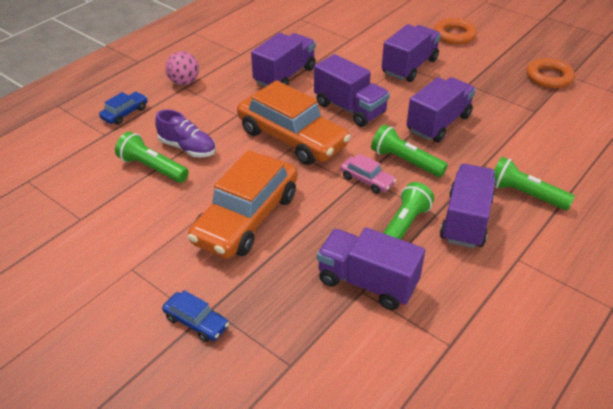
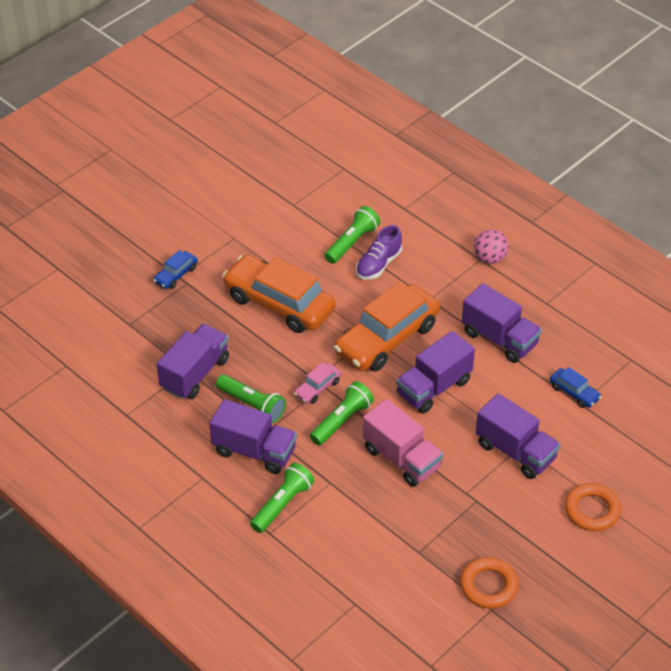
camera: 95 degrees right, 5 degrees up
(125, 113) = (436, 219): blue car -> blue car (574, 392)
(438, 123) = (401, 458): purple truck -> pink truck

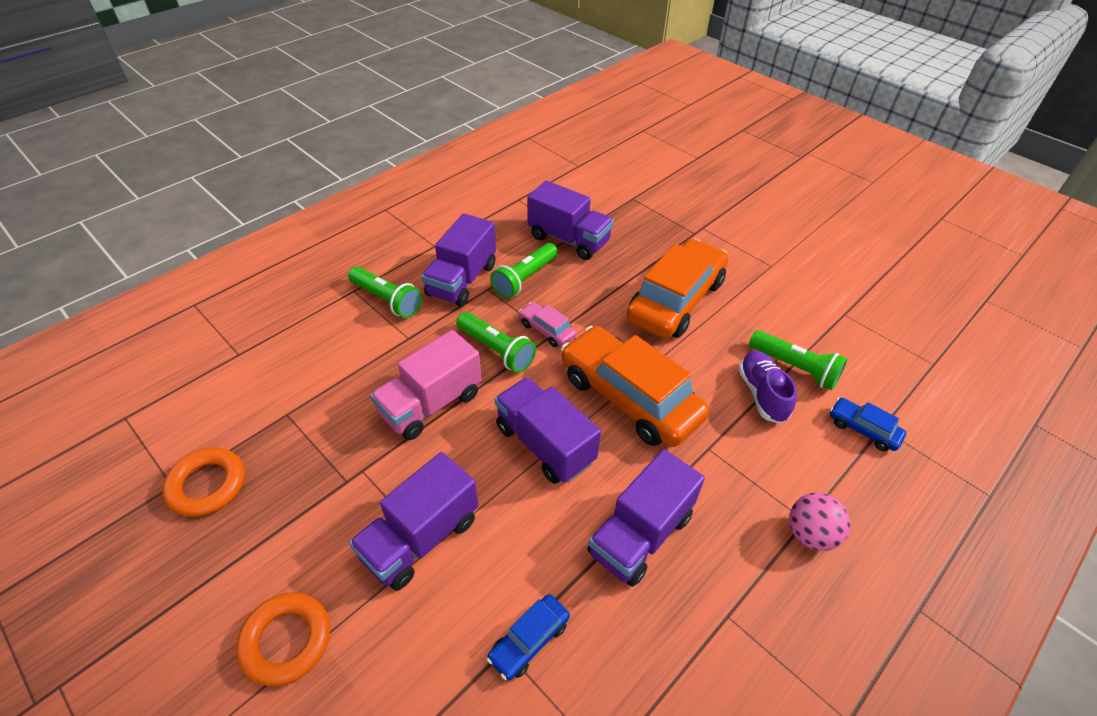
camera: 90 degrees right, 0 degrees up
(176, 275) = (704, 225): blue car -> blue car (863, 429)
(378, 264) = (762, 394): purple shoe -> purple shoe turned 45 degrees clockwise

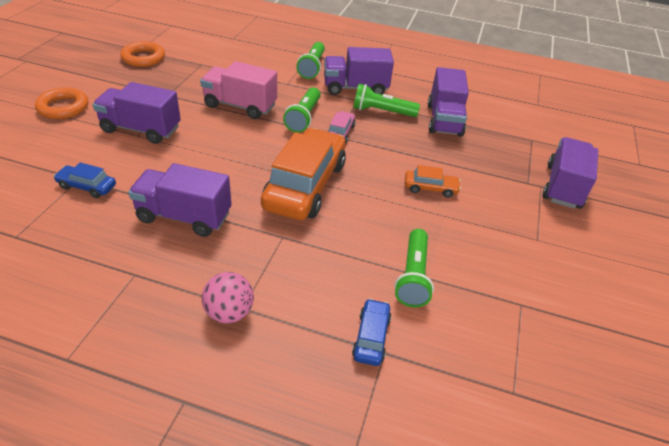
camera: 60 degrees right, 5 degrees down
(544, 444) = (236, 157): purple truck -> purple truck (563, 187)
(676, 300) = (430, 188): orange car -> orange car, size x0.44
(762, 394) = (364, 259): purple shoe -> none

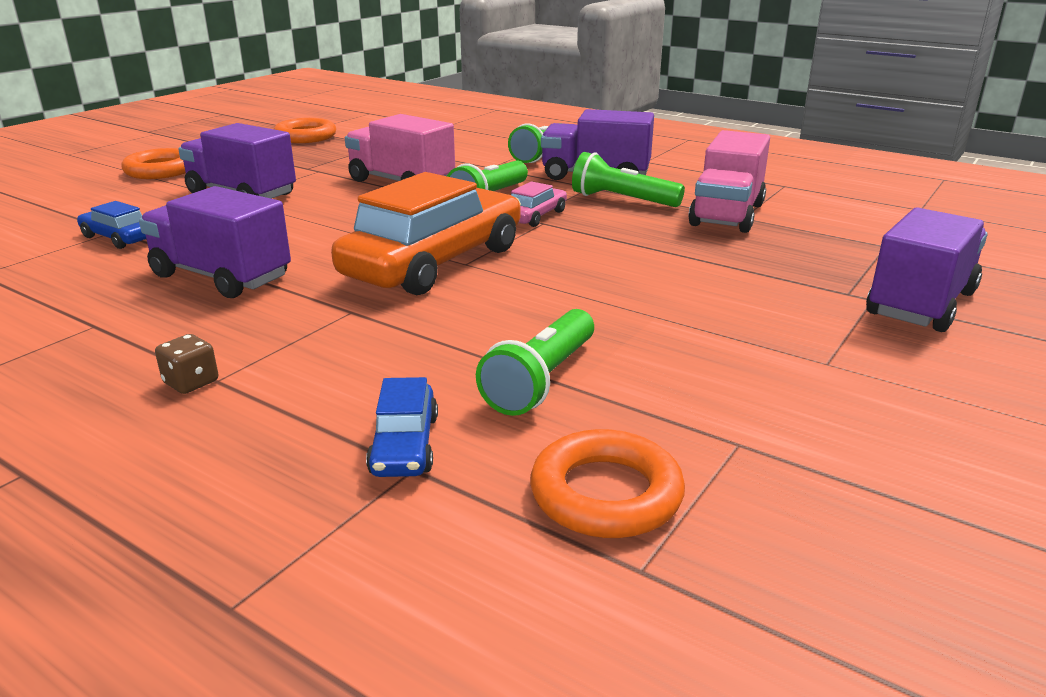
camera: 20 degrees right, 15 degrees down
(229, 313) = (191, 382): pink ball -> brown dice
(371, 337) = (404, 445): blue car -> blue car turned 150 degrees clockwise
(430, 188) = (649, 283): orange car -> none
(444, 120) = (727, 215): purple truck -> pink truck
(479, 350) = (606, 494): none -> orange ring

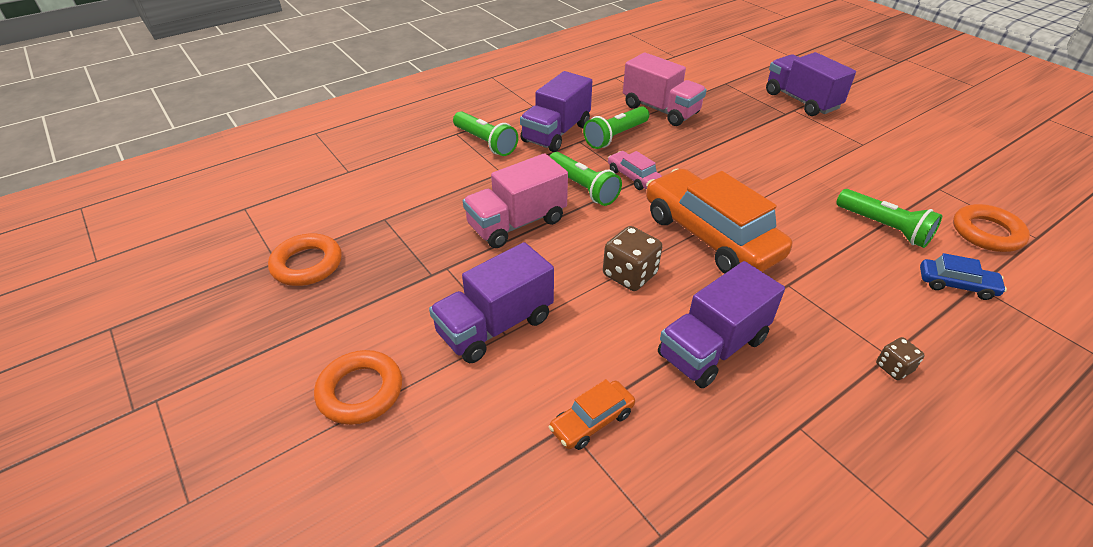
camera: 70 degrees left, 15 degrees up
(118, 238) = (592, 421): blue car -> orange car
(336, 232) = (629, 275): none -> brown dice

